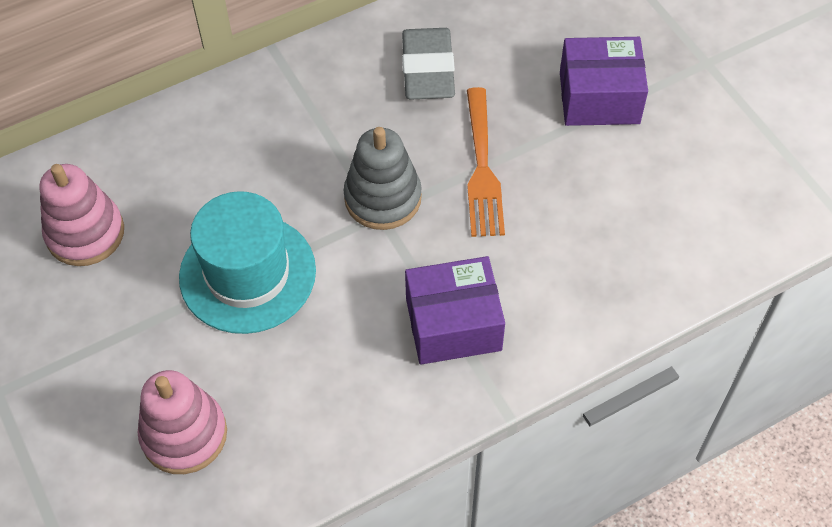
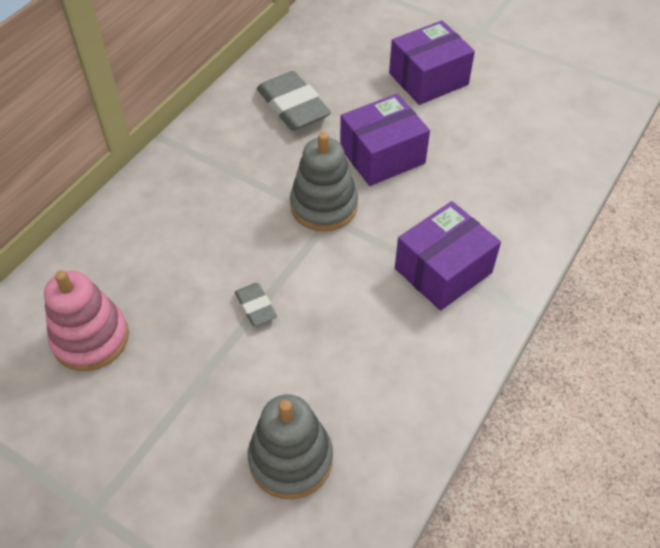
camera: 30 degrees left, 5 degrees down
(184, 434) = (290, 459): pink stacking toy -> grey stacking toy
(247, 274) = (255, 307): turquoise hat -> grey eraser
(482, 168) = (382, 156): orange fork -> purple box

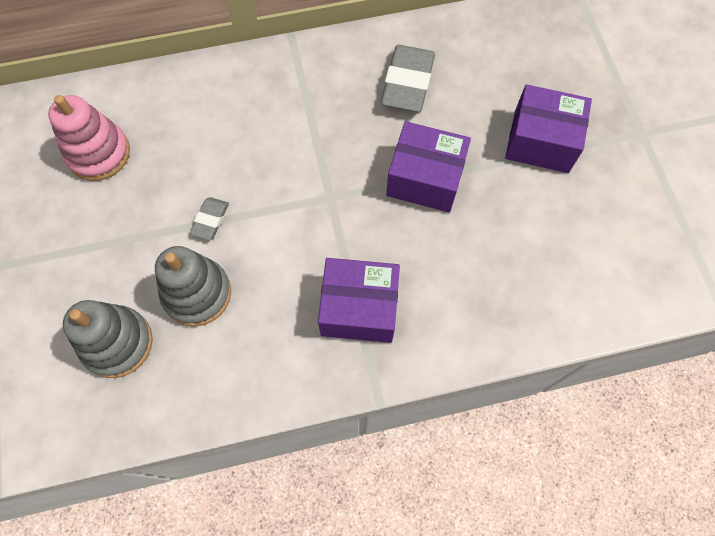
camera: 45 degrees right, 15 degrees up
(324, 206) = (337, 184): grey stacking toy -> grey stacking toy (197, 293)

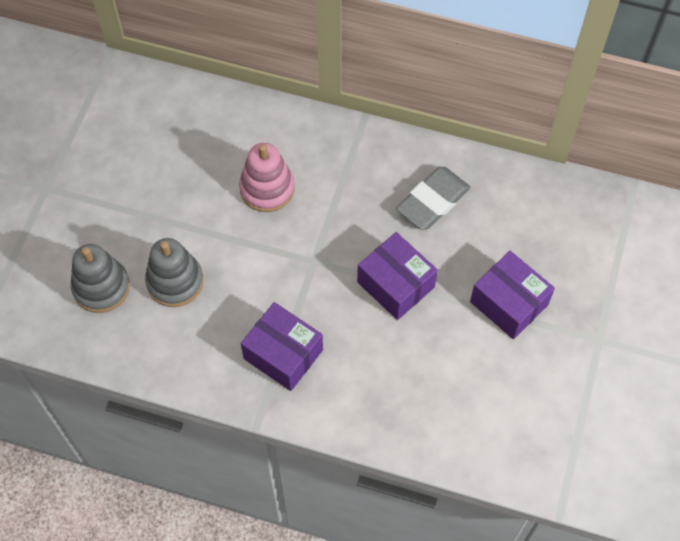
camera: 30 degrees right, 5 degrees down
(98, 153) = (165, 140): pink stacking toy -> pink stacking toy (267, 189)
(210, 220) = (216, 232): grey eraser -> none

